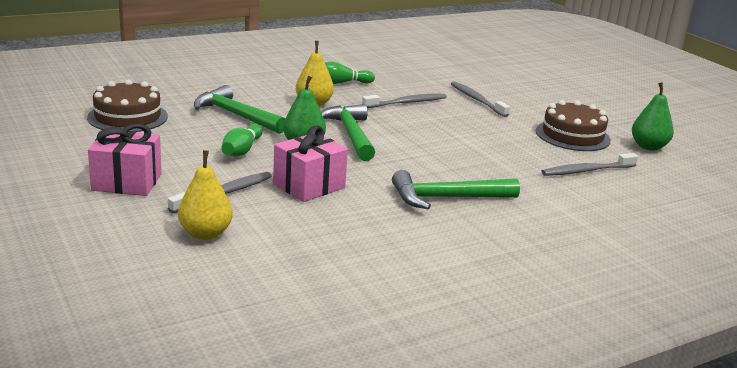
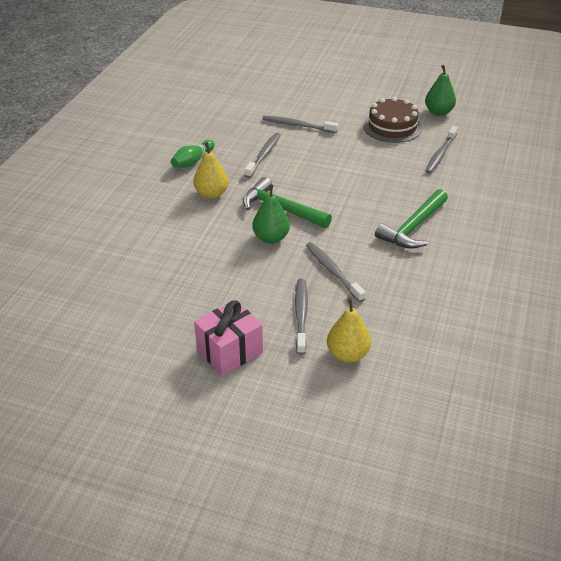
camera: 40 degrees left, 15 degrees up
(128, 117) = (115, 293): brown cake -> none
(235, 115) = (183, 240): green hammer -> none
(242, 150) = (245, 270): green bowling pin -> none
(309, 186) = (333, 272): pink gift -> grey toothbrush

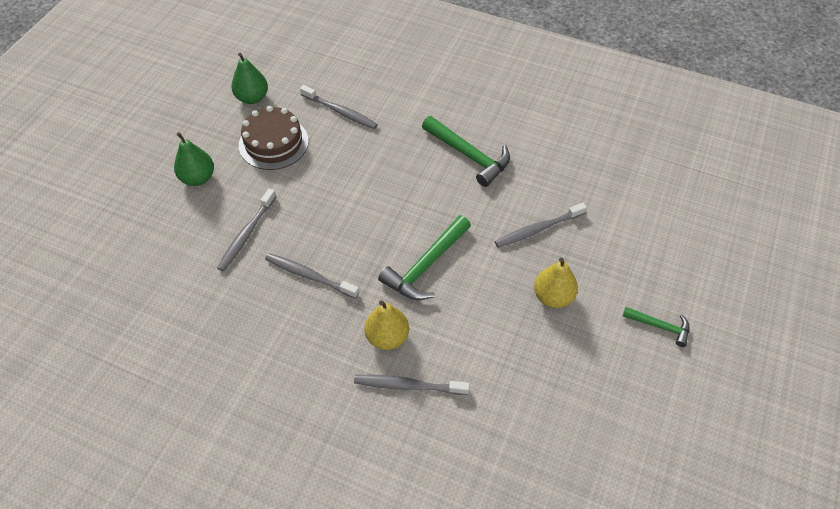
camera: 85 degrees left, 15 degrees up
(192, 161) = (308, 358): green bowling pin -> none
(229, 351) = (660, 326): pink gift -> green hammer
(271, 238) = (480, 279): green pear -> green pear (198, 178)
(301, 315) = (604, 262): grey toothbrush -> grey toothbrush (409, 386)
(347, 354) = (654, 231): yellow pear -> yellow pear (553, 296)

